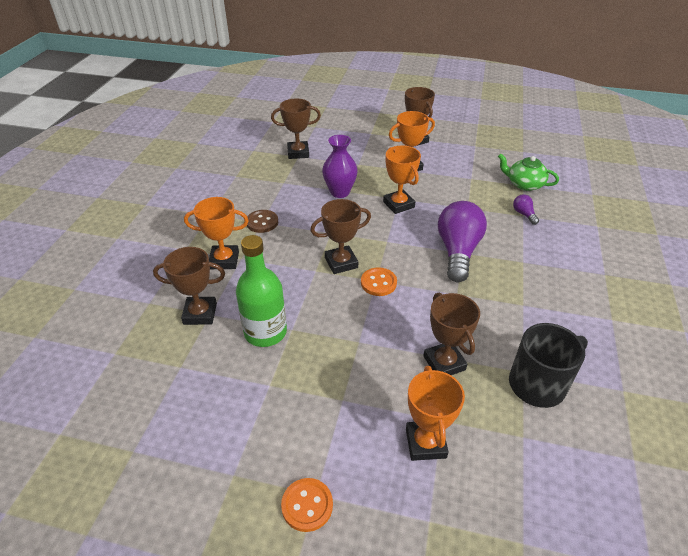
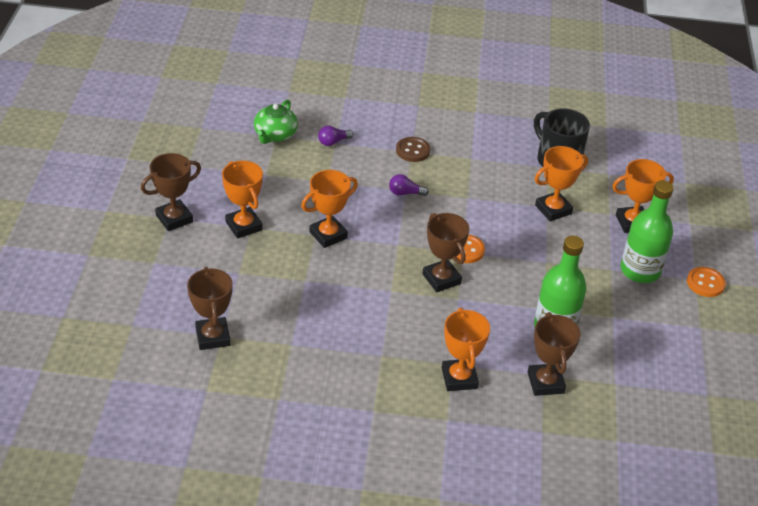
camera: 100 degrees left, 0 degrees up
(262, 222) = (382, 354): brown button -> brown button (412, 151)
(337, 430) = (640, 271): none -> green bottle
(340, 192) = (308, 287): purple vase -> none
(444, 363) = (553, 209): brown trophy -> orange trophy
(458, 251) = (405, 193): purple light bulb -> purple light bulb, size x0.43

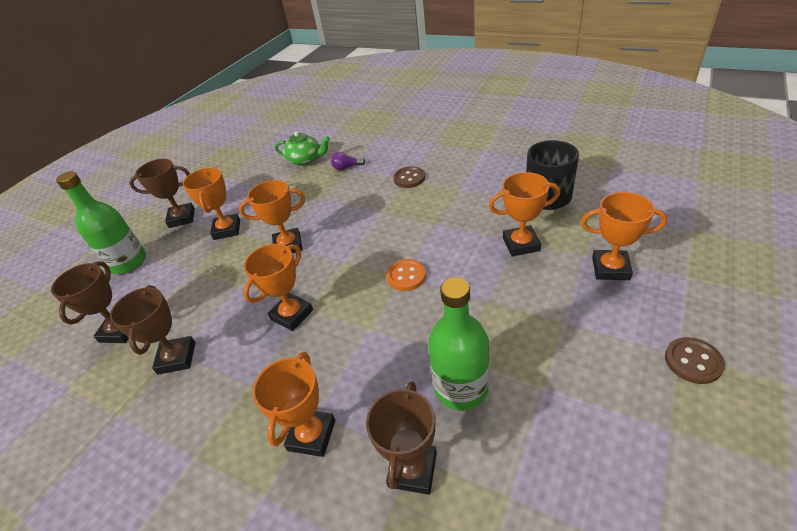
camera: 30 degrees right, 0 degrees up
(275, 135) = (305, 160): green teapot -> green teapot turned 120 degrees counterclockwise
(380, 297) = (292, 315): none -> orange trophy
(405, 193) = (380, 214): purple light bulb -> none
(441, 279) = (364, 304): brown trophy -> brown trophy (177, 358)
(640, 271) = (602, 329): green bottle -> green bottle (128, 262)
(705, 283) = (693, 361): orange button -> brown button

